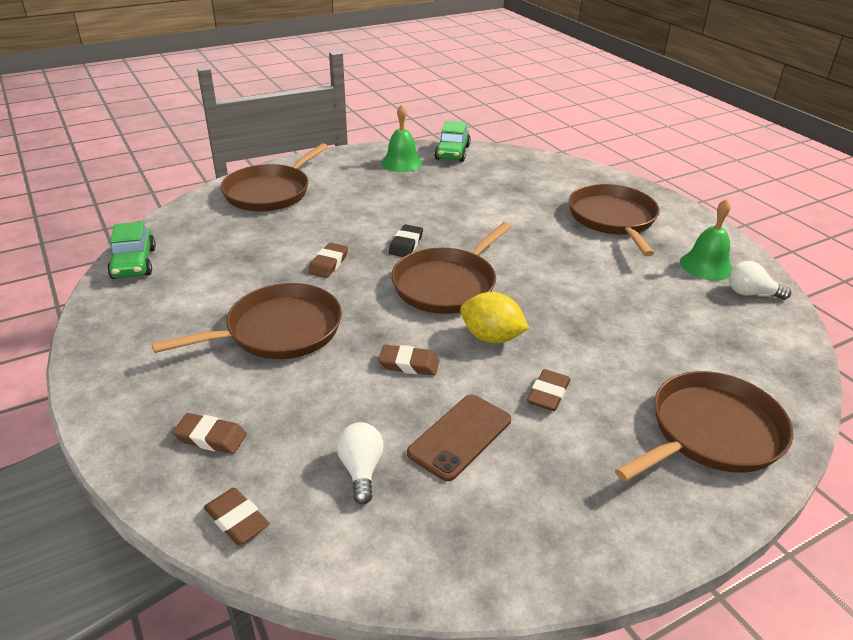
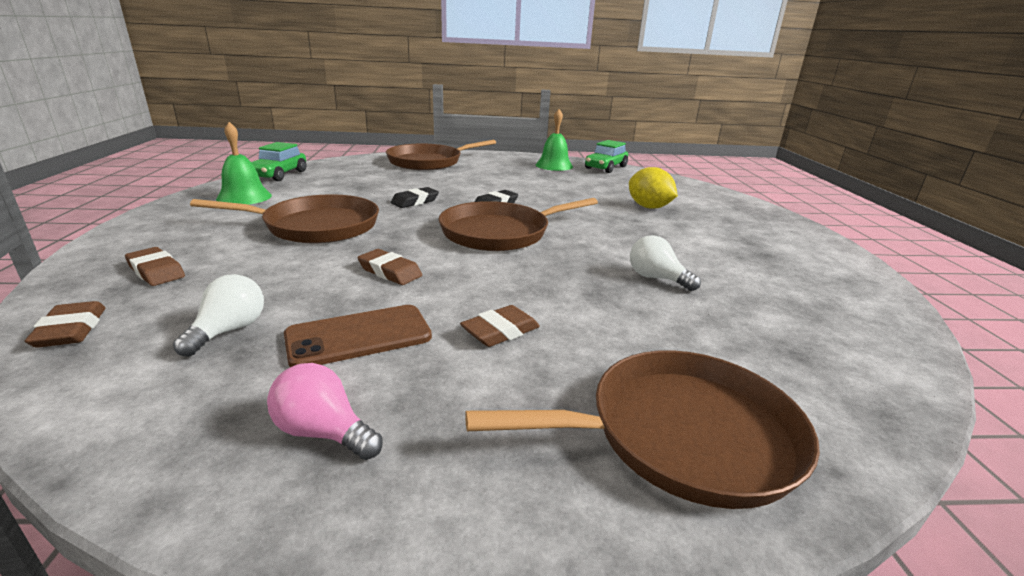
camera: 25 degrees right, 10 degrees down
(328, 264) = (415, 201): brown eraser -> black eraser
(491, 337) = (495, 274): yellow lemon -> yellow lemon (648, 207)
(524, 516) = (324, 432): none -> pink light bulb
(613, 219) = (726, 228): brown pan -> none
(706, 266) = (815, 281): green bell -> green bell (244, 197)
(751, 293) = (863, 316): white light bulb -> white light bulb (656, 278)

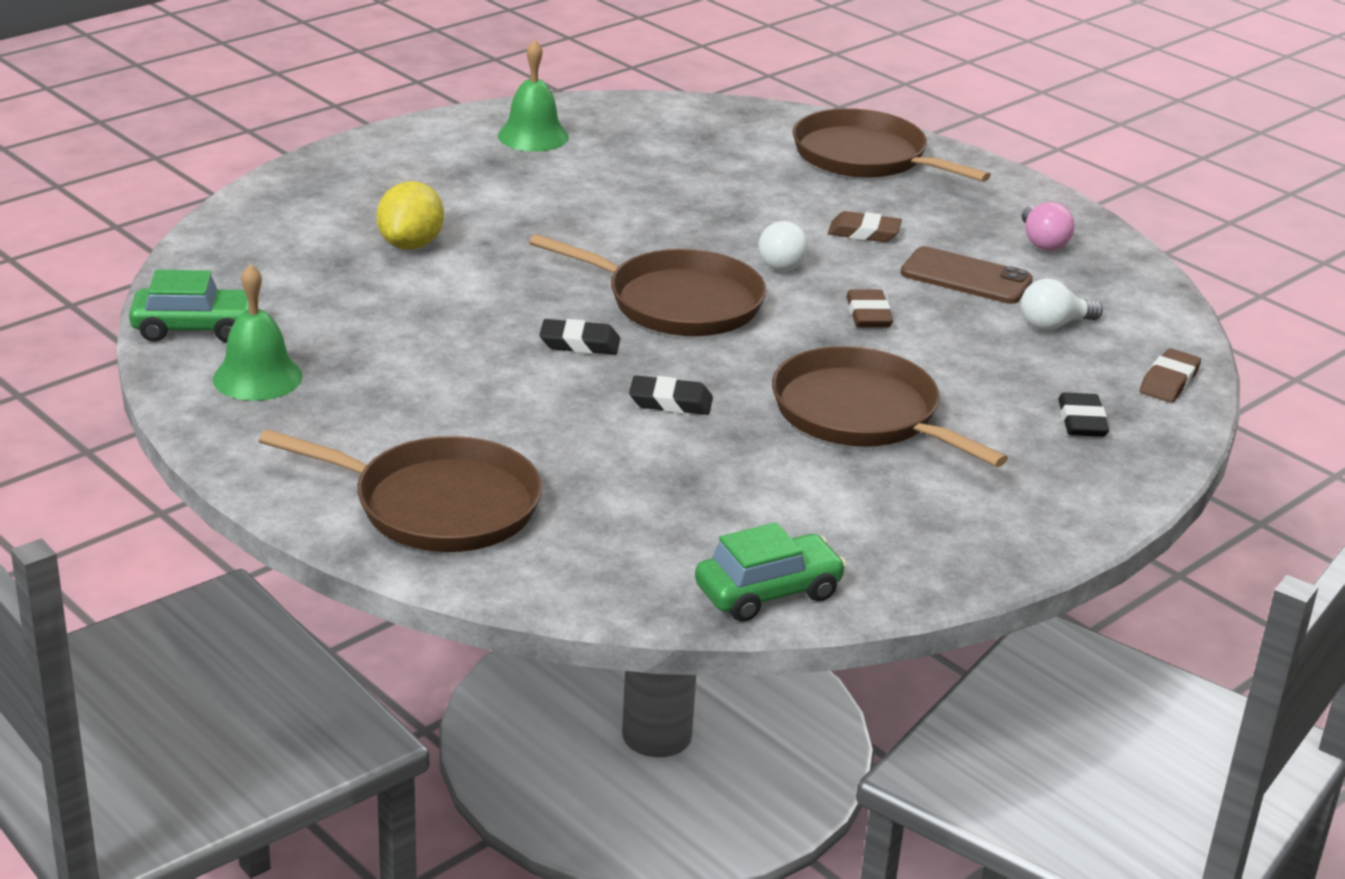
camera: 130 degrees left, 5 degrees up
(156, 271) = (1081, 421): brown eraser -> black eraser
(244, 197) = (890, 535): green bell -> green bell (533, 136)
(656, 278) = (655, 199): white light bulb -> white light bulb (781, 262)

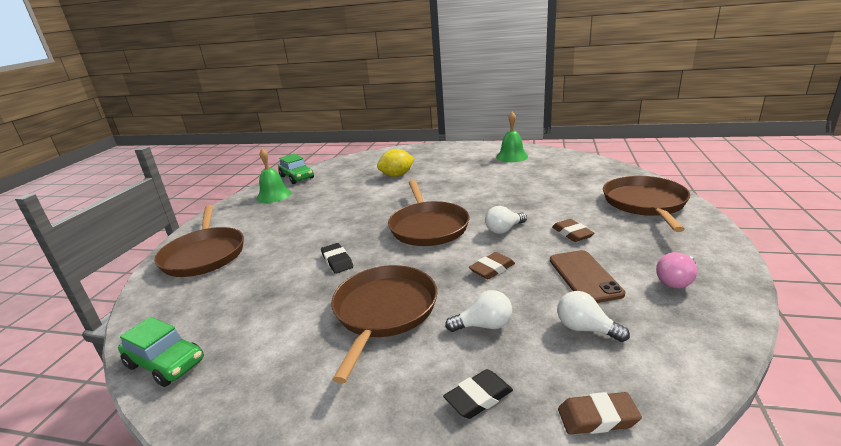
camera: 60 degrees right, 5 degrees down
(579, 343) = (364, 225): black eraser -> none
(976, 370) = (484, 325): none -> white light bulb

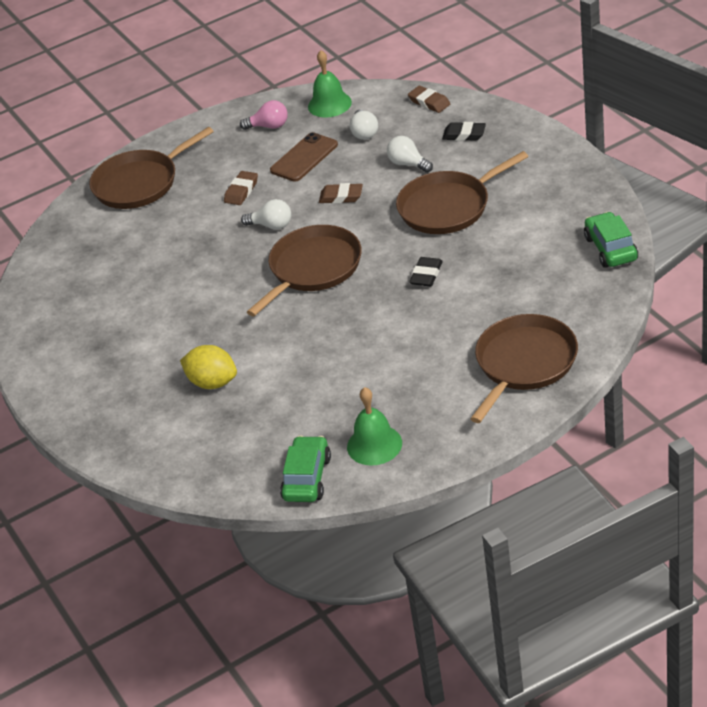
camera: 130 degrees left, 15 degrees up
(512, 156) = (64, 327): green bell -> green bell (329, 104)

